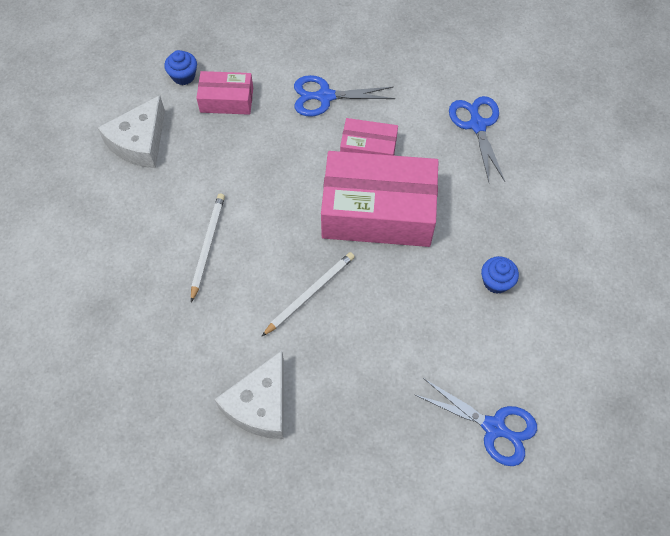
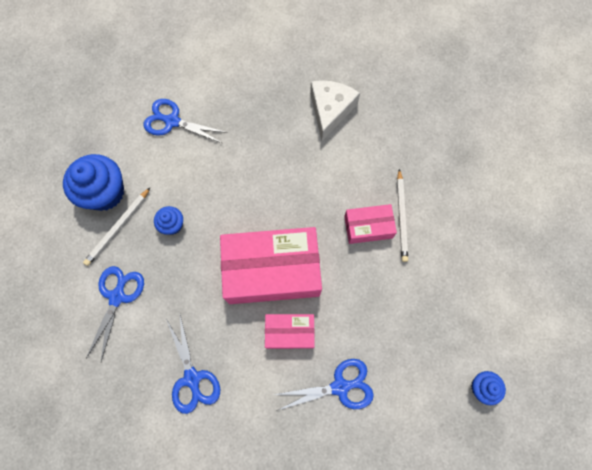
camera: 170 degrees right, 10 degrees up
(140, 142) = (492, 303): white cheese -> none
(226, 100) = (431, 365): pink box -> pink box (368, 227)
(309, 294) = (313, 191): white pencil -> white pencil (118, 227)
(562, 212) = (117, 297): none -> blue scissors
(586, 337) = (105, 192): none -> blue cupcake

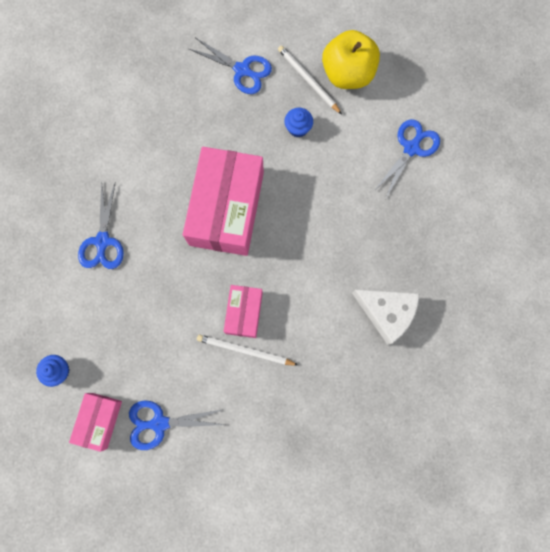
camera: 105 degrees right, 5 degrees up
(105, 192) = (347, 74): blue cupcake -> yellow apple
(192, 378) = (151, 119): blue scissors -> blue scissors (160, 423)
(289, 332) = (164, 210): pink box -> pink box (99, 420)

